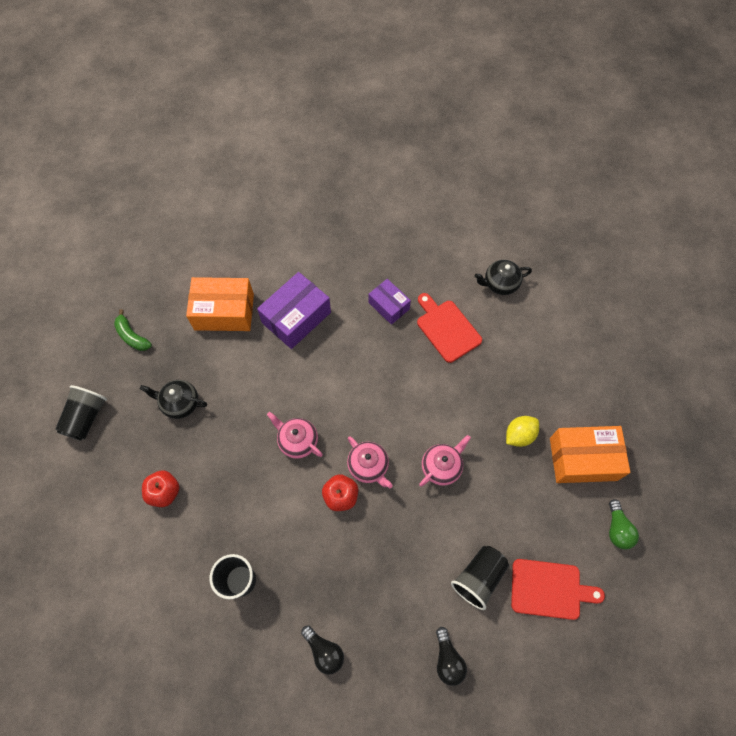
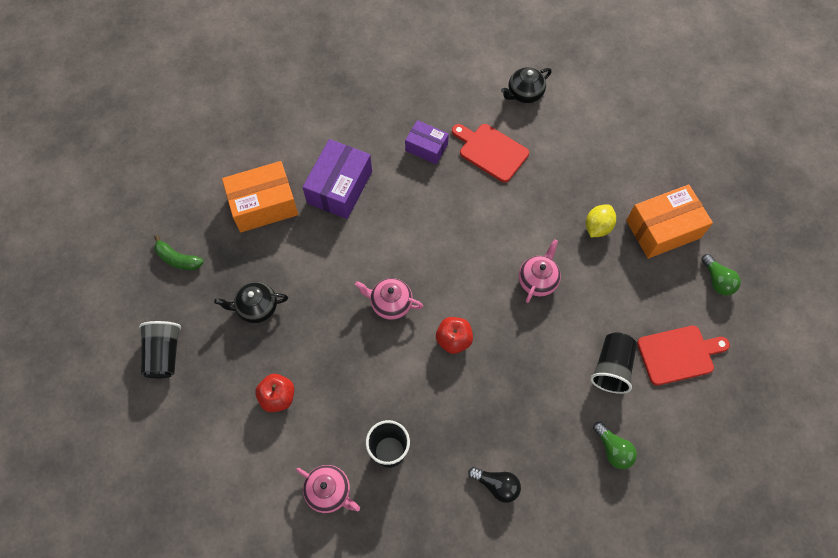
camera: 20 degrees left, 0 degrees up
(368, 466) = (469, 303): pink teapot -> pink teapot (329, 491)
(448, 659) = (613, 449): black light bulb -> green light bulb

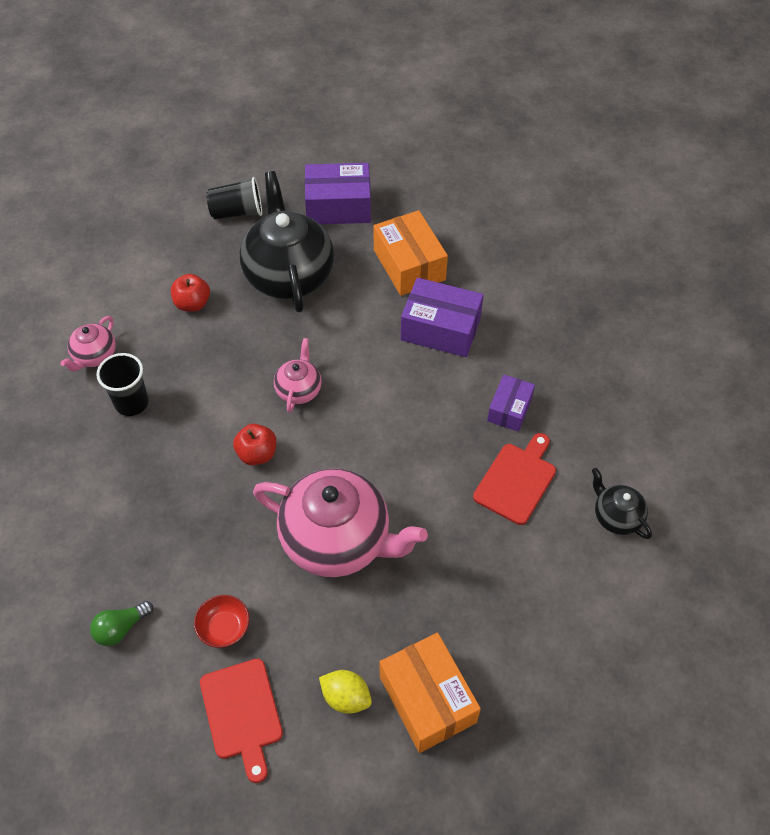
camera: 85 degrees right, 10 degrees down
(178, 259) = (338, 206): green banana -> purple box
(256, 307) = (288, 274): black teapot -> black teapot, size x2.10
(496, 485) = (89, 505): black light bulb -> none
(537, 280) = (338, 540): pink teapot -> pink teapot, size x2.10
(597, 227) = (420, 611): yellow lemon -> yellow lemon (346, 697)
(611, 367) = (224, 627): black cup -> red bowl
(717, 280) = (353, 773): green light bulb -> none

